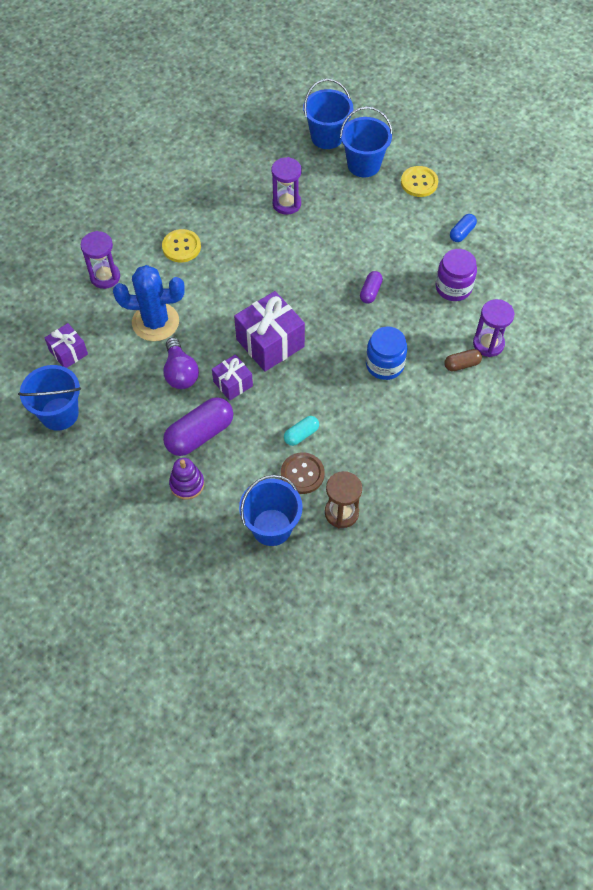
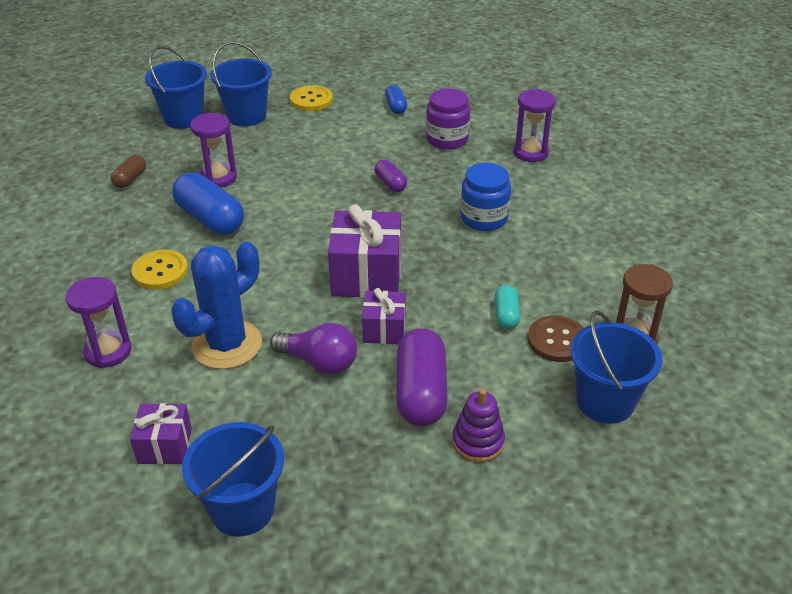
camera: 50 degrees left, 20 degrees down
(246, 232) = (210, 219): none -> blue capsule
(461, 364) = (536, 177): brown capsule -> brown capsule (130, 179)

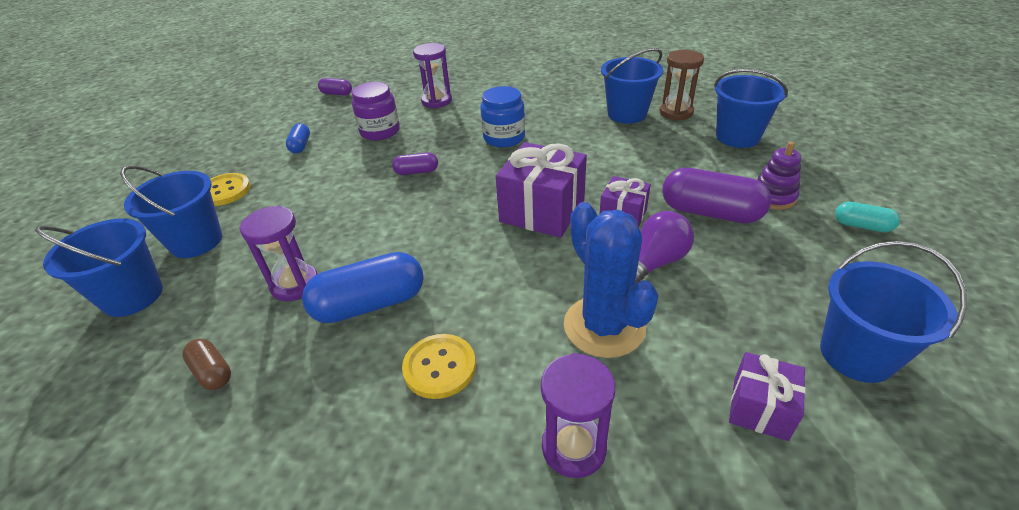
camera: 65 degrees left, 0 degrees up
(396, 107) = (300, 146): blue capsule -> blue capsule turned 75 degrees clockwise
(501, 88) = (337, 94): none -> purple capsule
(506, 315) = (630, 154): turquoise capsule -> turquoise capsule (862, 226)
(557, 340) = (668, 140): brown button -> none
(599, 297) = (627, 114): none -> blue bucket

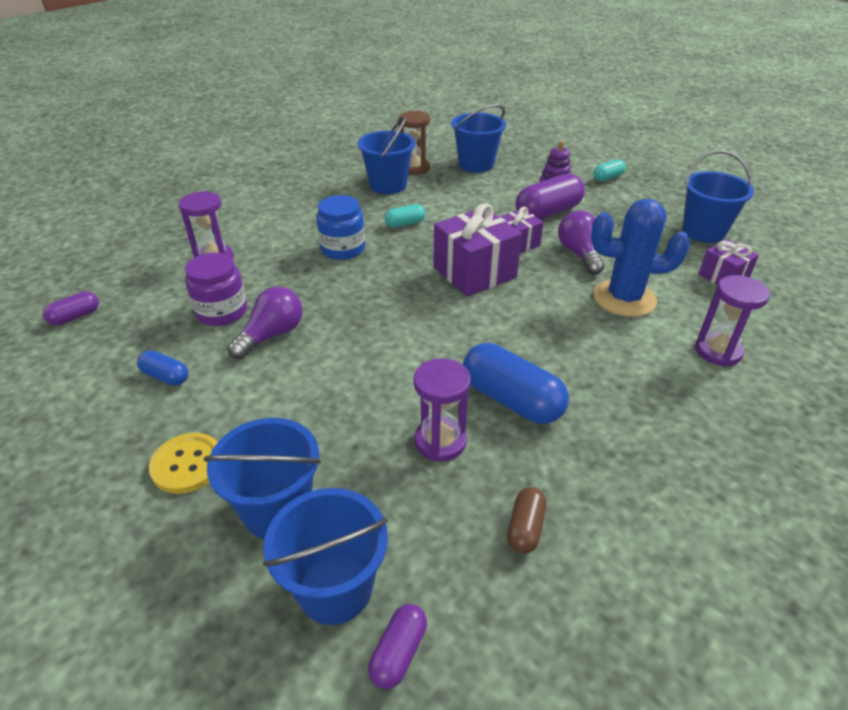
camera: 60 degrees left, 0 degrees up
(212, 372) = (525, 528): brown capsule -> brown capsule turned 60 degrees counterclockwise
(369, 160) = (272, 335): none -> purple light bulb
(370, 304) = (511, 400): blue capsule -> blue capsule turned 60 degrees counterclockwise
(416, 172) = (335, 313): purple capsule -> purple capsule (398, 652)
(439, 367) = (613, 384): yellow button -> none
(576, 147) = (405, 223): none -> turquoise capsule

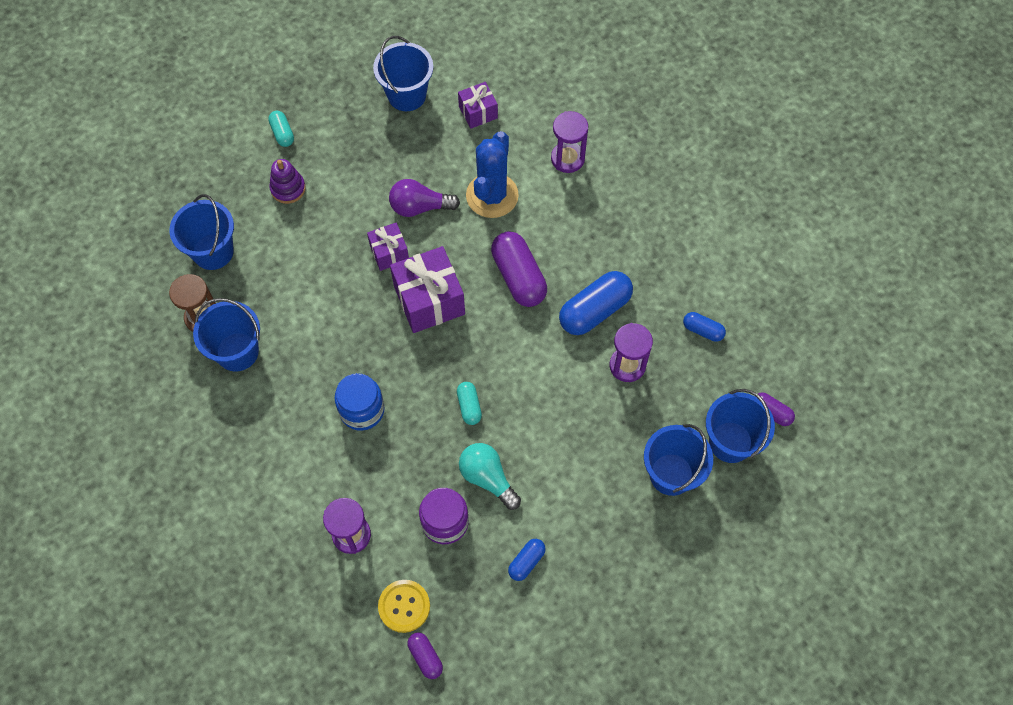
camera: 80 degrees left, 25 degrees up
(187, 464) = (624, 535): yellow button -> yellow button (404, 606)
(272, 335) = (487, 478): purple light bulb -> turquoise light bulb
(405, 223) = (327, 346): turquoise capsule -> turquoise capsule (469, 406)
(525, 528) = (703, 330): brown capsule -> blue capsule
(548, 212) = (339, 210): purple capsule -> purple capsule (518, 277)

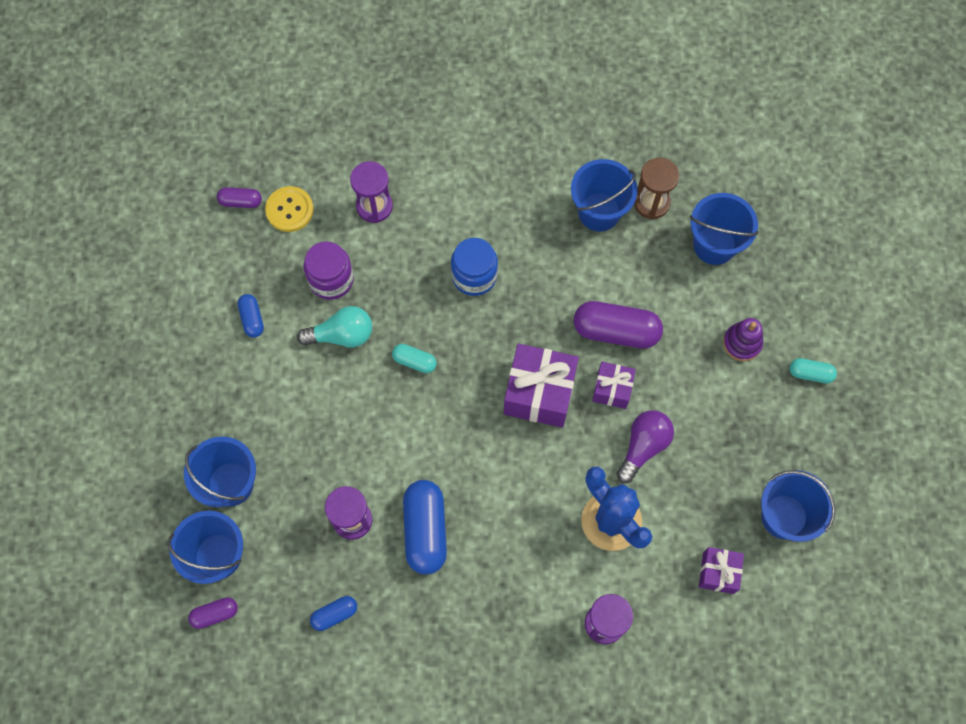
camera: 125 degrees right, 5 degrees up
(518, 277) = (507, 486): purple capsule -> purple capsule (616, 331)

